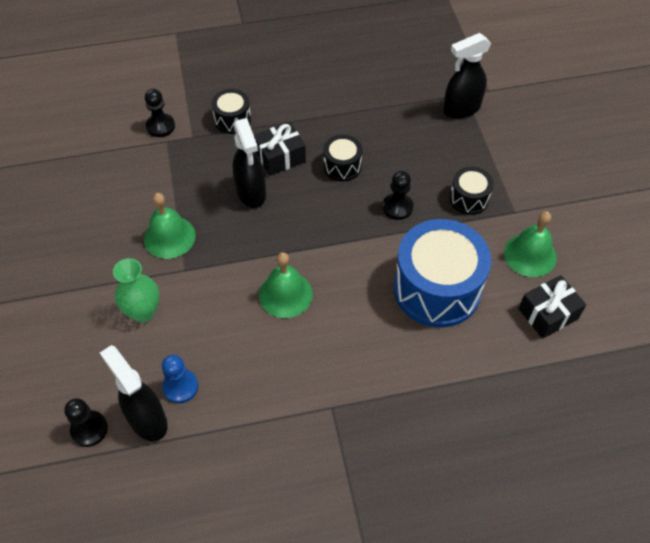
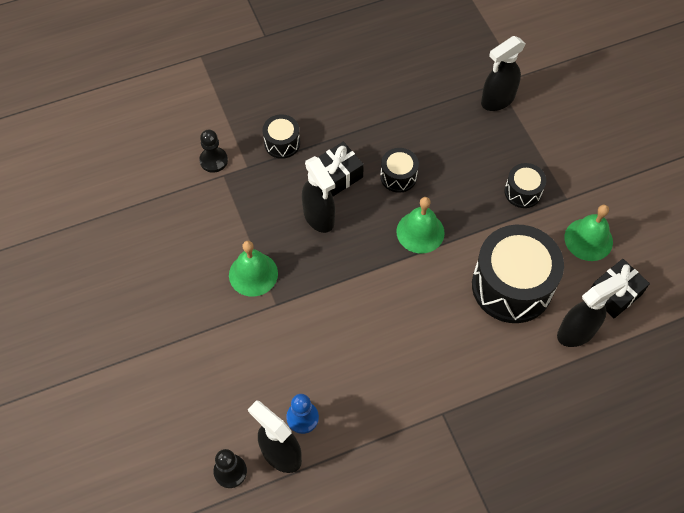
camera: 10 degrees left, 5 degrees up
(143, 312) = (249, 352): green vase -> none
(285, 294) = (376, 313): green bell -> green bell (420, 232)
(397, 207) = (459, 211): black pawn -> none
(437, 289) = (512, 286): blue drum -> black drum
(498, 346) = (577, 332): none -> black spray bottle

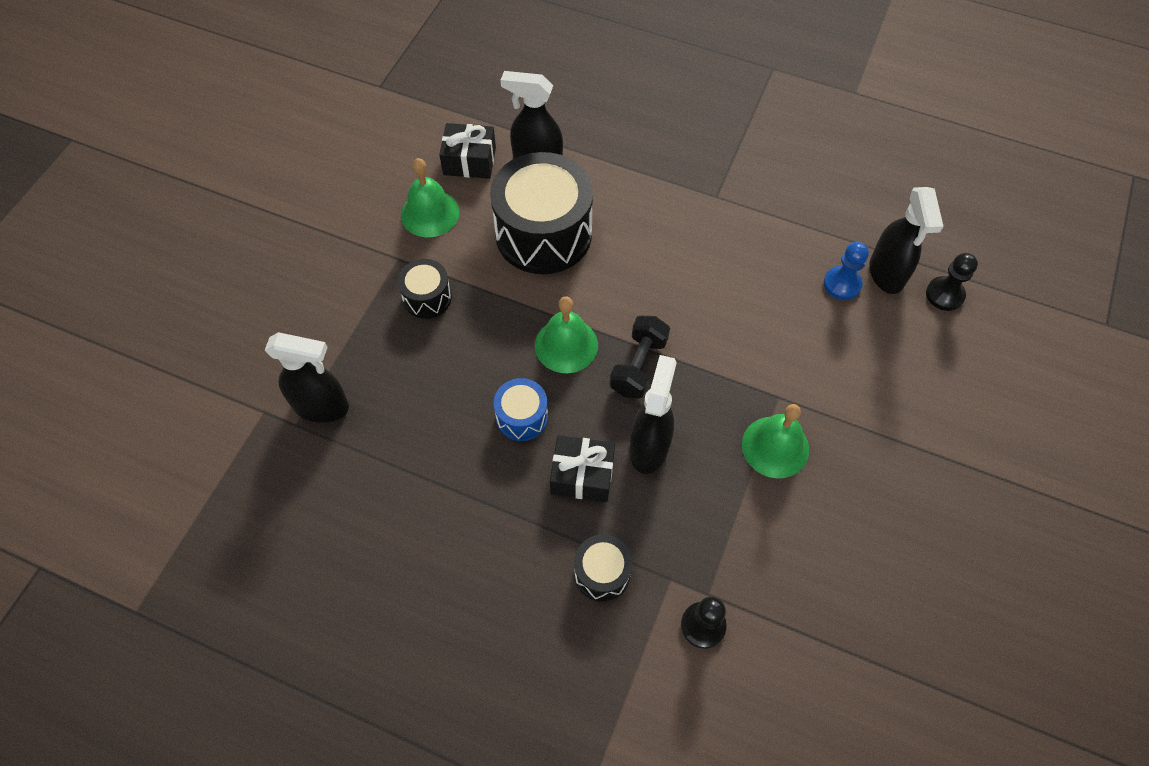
camera: 135 degrees left, 0 degrees up
(369, 254) = (638, 366): none -> black dumbbell
(398, 176) = (522, 417): black drum -> blue drum

